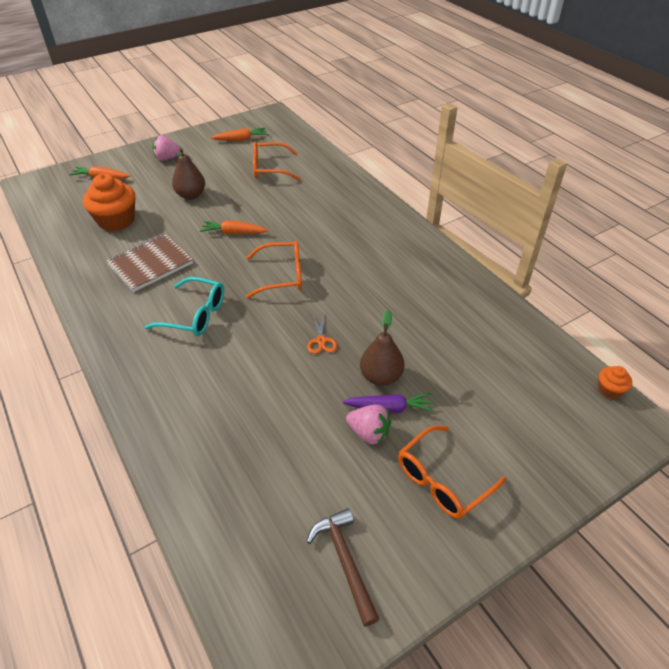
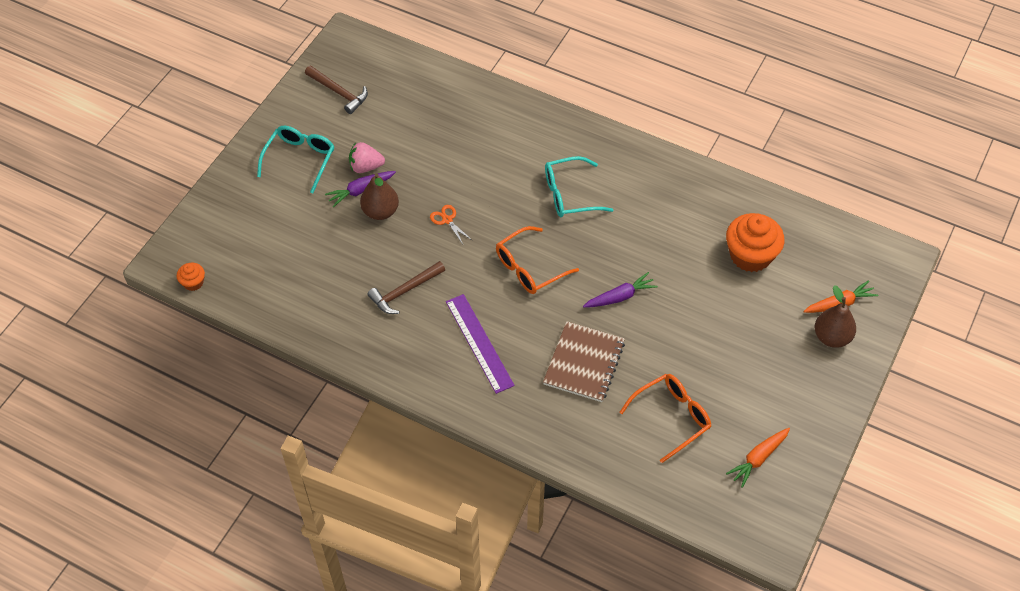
camera: 150 degrees right, 10 degrees up
(150, 264) = (659, 223): brown notebook -> brown notebook (584, 363)
(167, 158) = (807, 373): pink strawberry -> none
(191, 195) = (715, 327): brown pear -> brown pear (831, 337)
(233, 233) = (620, 297): orange carrot -> purple carrot
(362, 245) = (479, 343): none -> purple ruler
(399, 300) = (404, 291): none -> brown hammer
(443, 479) = (300, 160): orange glasses -> turquoise glasses

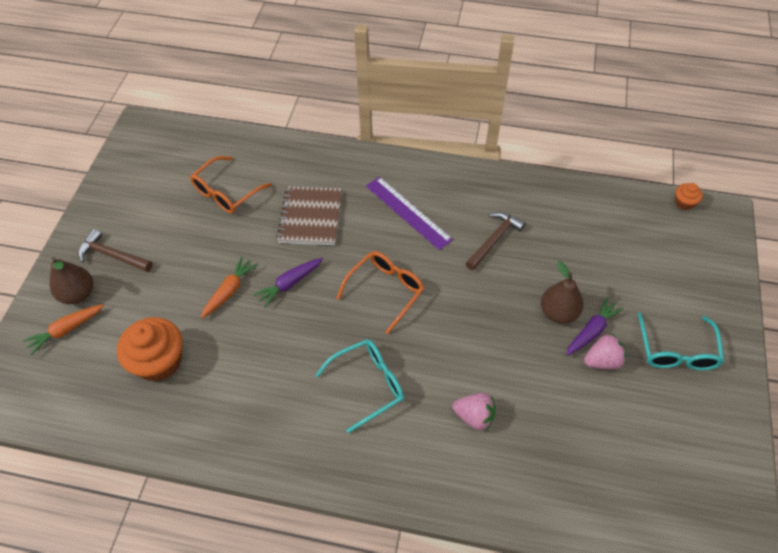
camera: 165 degrees right, 0 degrees up
(339, 92) = (693, 455): brown hammer -> brown hammer (112, 255)
(447, 220) = (487, 321): orange scissors -> none
(491, 153) = (474, 416): none -> pink strawberry
(758, 458) = (151, 179): orange carrot -> orange carrot (229, 291)

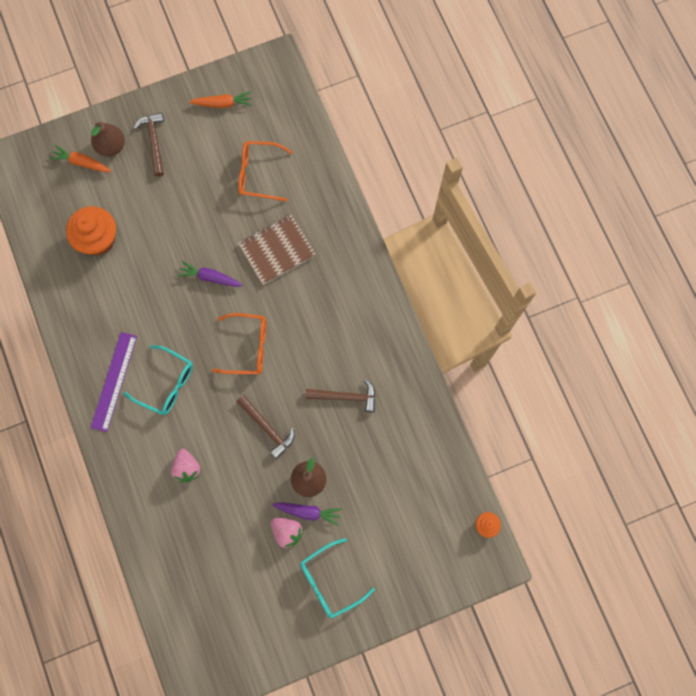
camera: 55 degrees right, 20 degrees up
(229, 291) = (178, 241): orange carrot -> orange carrot (223, 103)
(408, 212) = (329, 317): purple ruler -> purple ruler (113, 381)
(481, 319) = (267, 428): none -> brown hammer

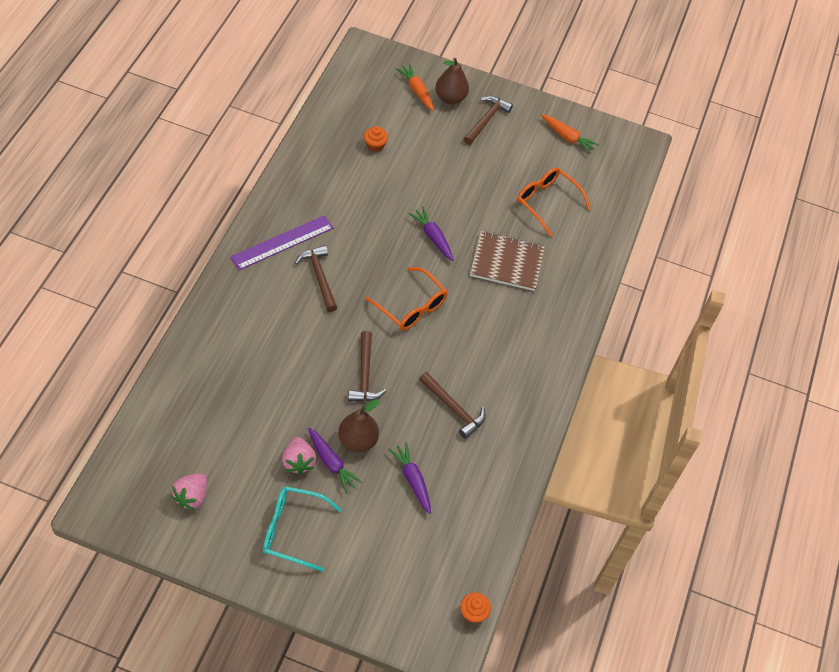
camera: 35 degrees right, 20 degrees down
(98, 239) = (375, 145): orange cupcake -> orange cupcake, size x0.48
(166, 384) = (319, 277): turquoise glasses -> brown hammer
(187, 468) = (271, 346): pink strawberry -> pink strawberry (191, 497)
(368, 473) = (412, 480): none -> purple carrot

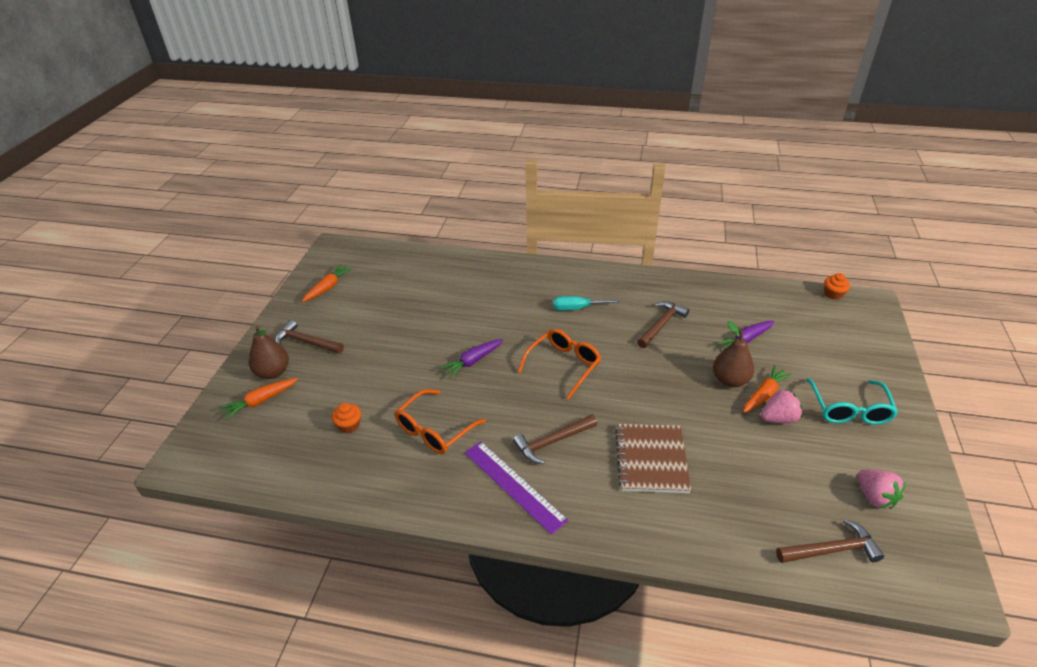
camera: 90 degrees left, 15 degrees down
(191, 497) = (874, 497): pink strawberry -> pink strawberry turned 45 degrees clockwise
(331, 463) = (764, 394): purple carrot -> orange carrot
(364, 375) = (656, 386): brown hammer -> brown hammer (831, 550)
(495, 339) = (577, 308): none -> turquoise screwdriver
(506, 262) = (489, 310): brown notebook -> brown notebook (651, 459)
(547, 202) = (412, 293): orange glasses -> orange glasses (435, 429)

